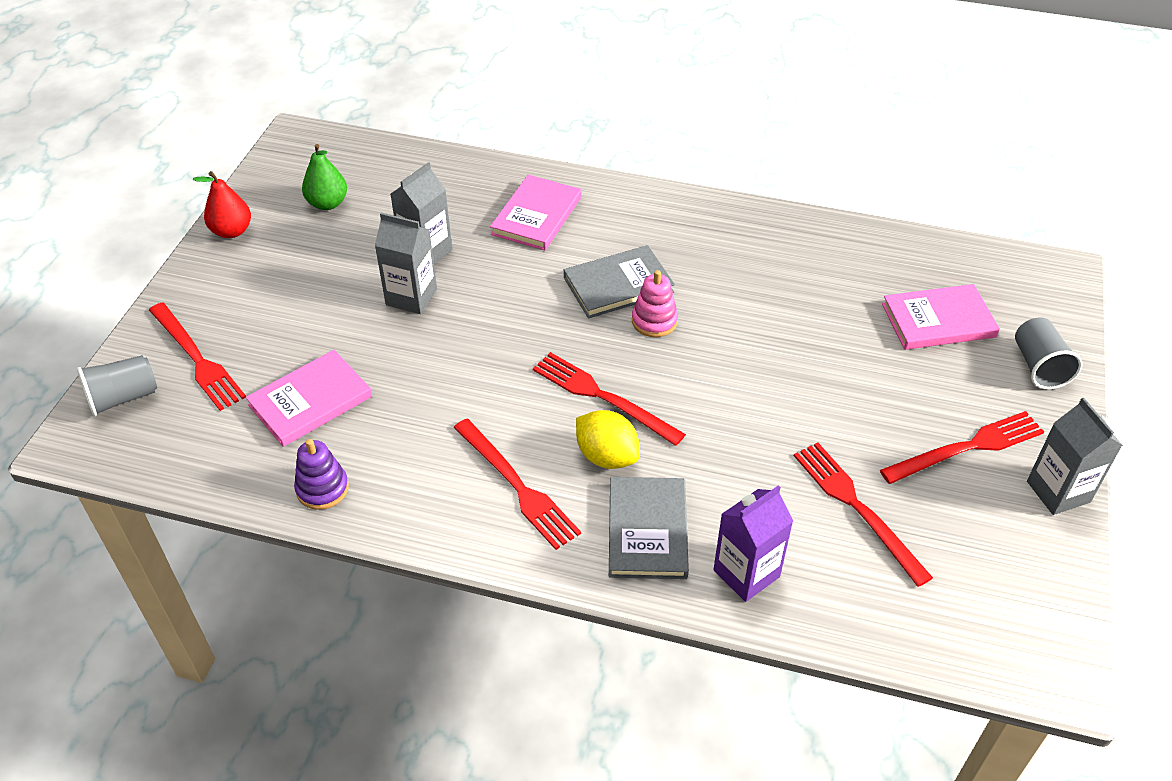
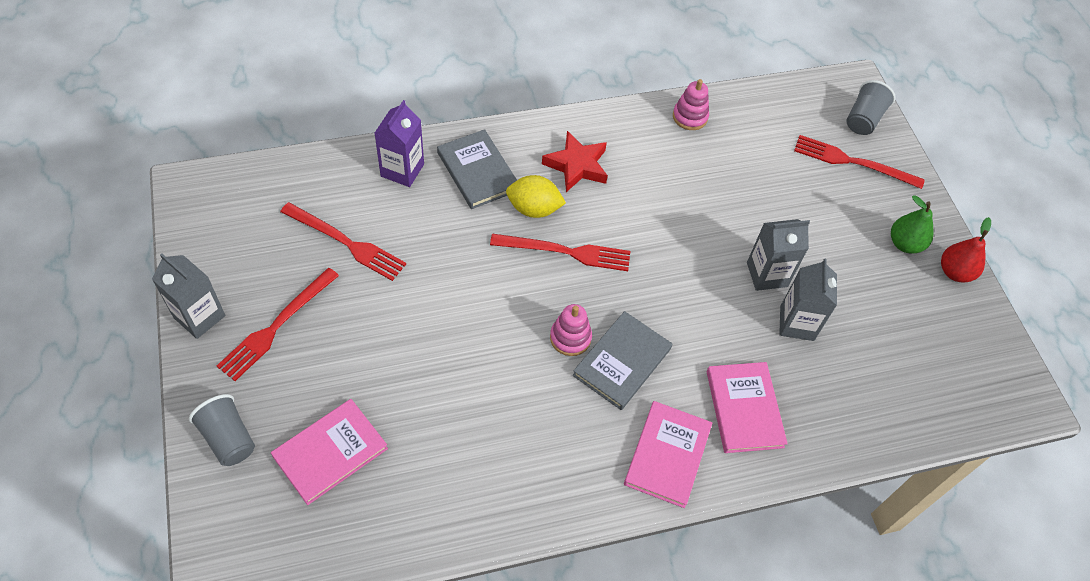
camera: 145 degrees right, 10 degrees up
(310, 401) = (752, 165): pink book -> pink book (667, 455)
(322, 489) = (690, 117): purple stacking toy -> pink stacking toy
(327, 203) = (919, 336): green pear -> green pear (905, 244)
(517, 486) = (577, 165): red fork -> red star

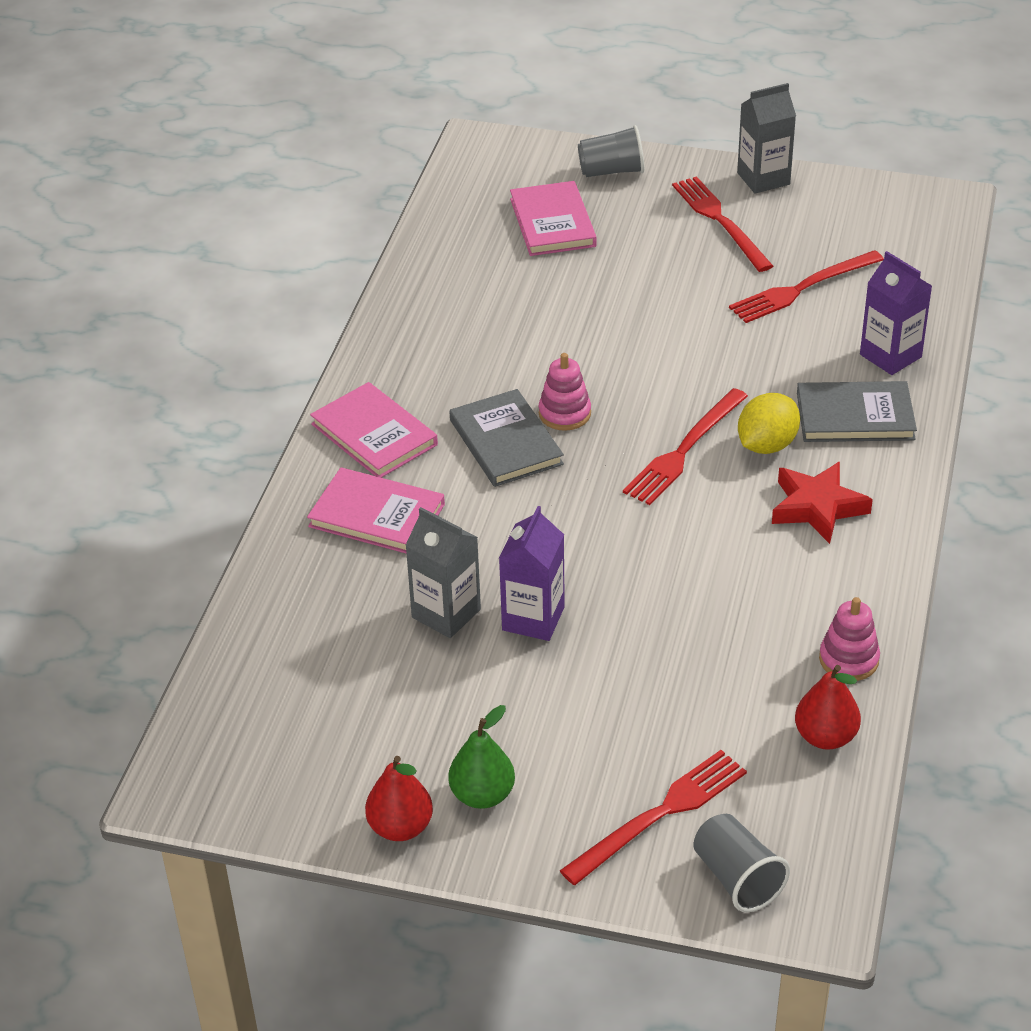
camera: 125 degrees right, 15 degrees down
(750, 111) = (825, 737): none -> red pear
(767, 274) = (533, 618): grey carton -> purple carton

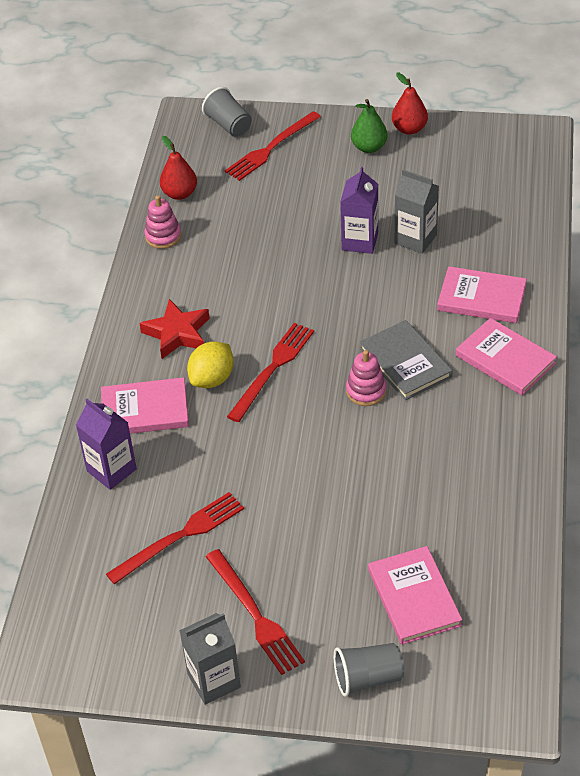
camera: 175 degrees right, 5 degrees up
(855, 416) = (145, 410): grey book -> pink book

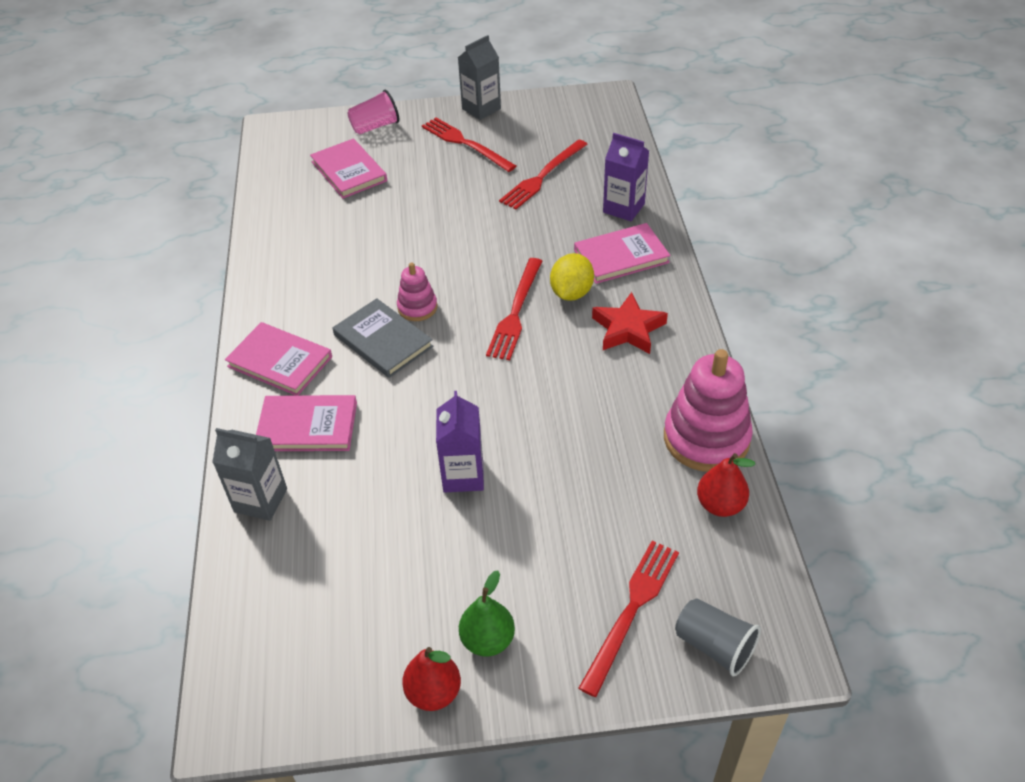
camera: 165 degrees right, 0 degrees up
(163, 236) = (706, 438): pink stacking toy -> pink stacking toy, size x1.88
(368, 678) = (375, 126): grey cup -> pink cup
(415, 239) = (394, 491): grey carton -> grey carton (260, 500)

